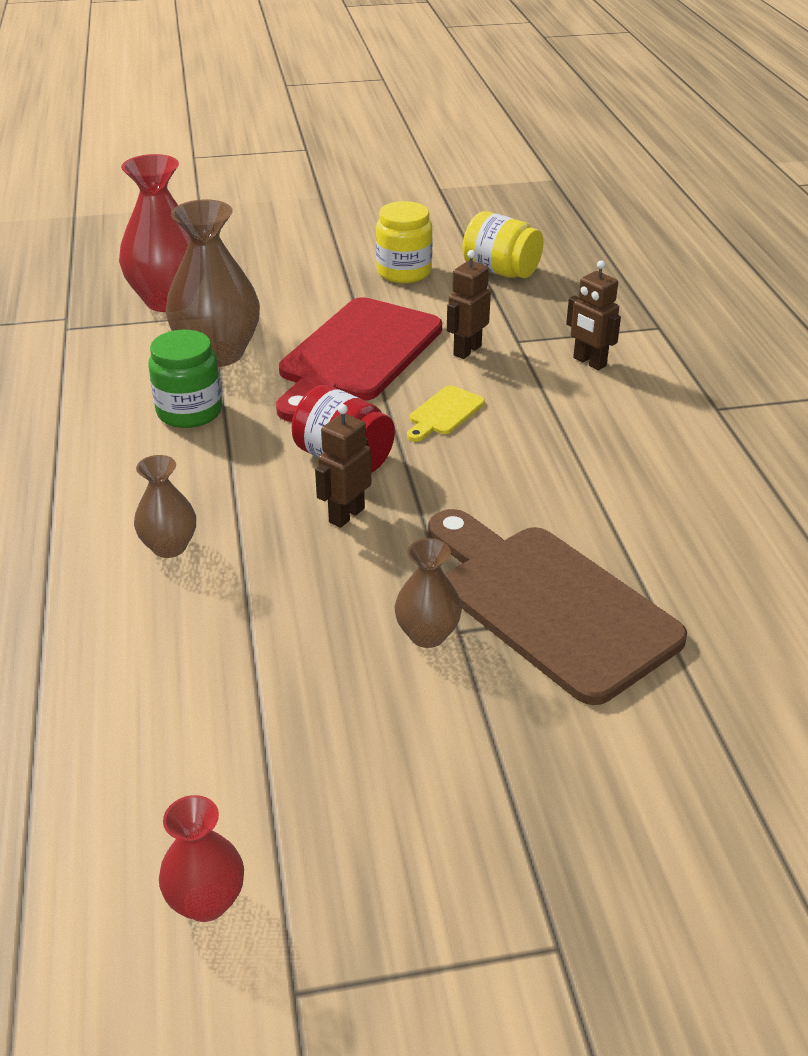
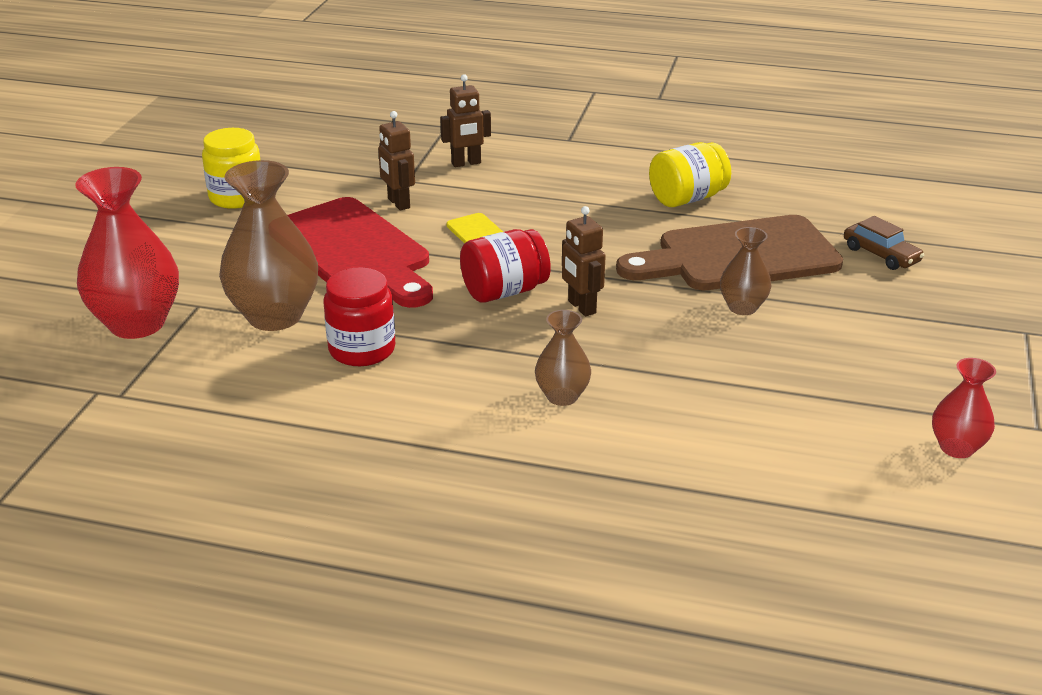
camera: 65 degrees left, 5 degrees down
(189, 412) = (362, 349): green jar -> red jar
(501, 271) = (289, 158): yellow jar -> yellow jar (687, 198)
(665, 739) = (881, 255): none -> brown car

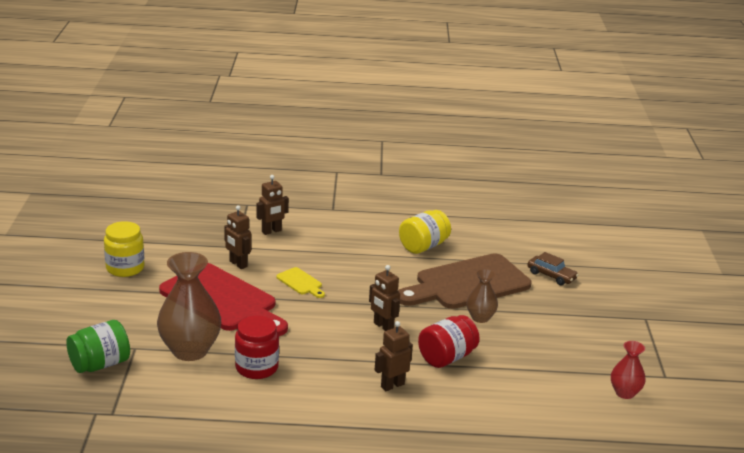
camera: 15 degrees left, 5 degrees down
(137, 324) = (100, 364): red vase -> green jar
(504, 291) = (331, 320): red jar -> red jar (447, 357)
(562, 396) = (392, 385): brown vase -> brown robot

